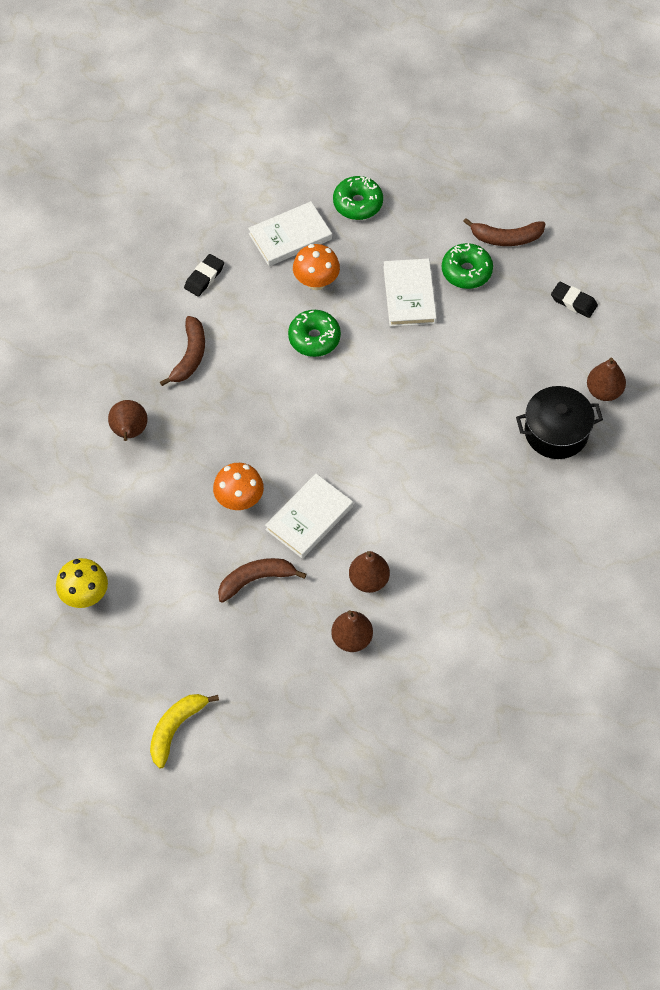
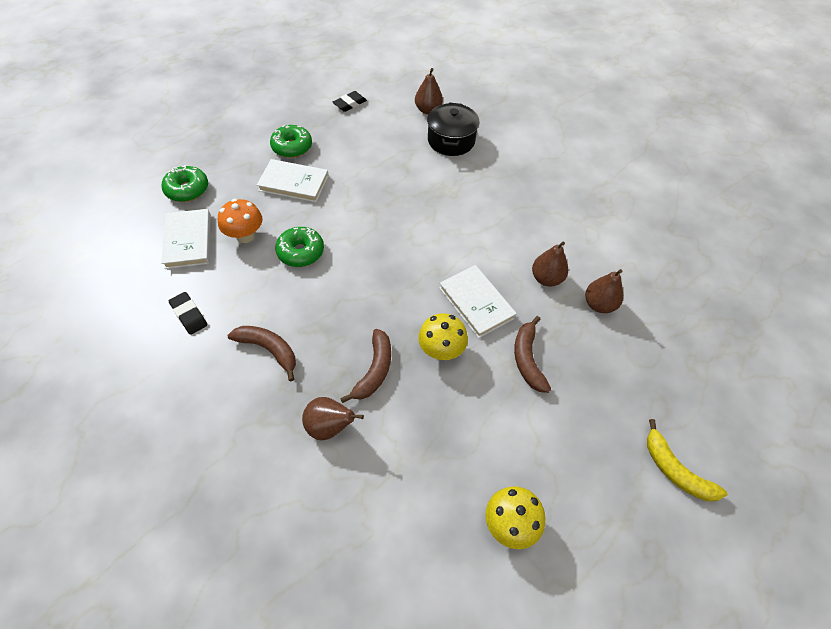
camera: 75 degrees left, 5 degrees down
(239, 500) = (441, 350): orange mushroom -> yellow mushroom
(506, 238) = (276, 120): brown banana -> brown banana (374, 370)

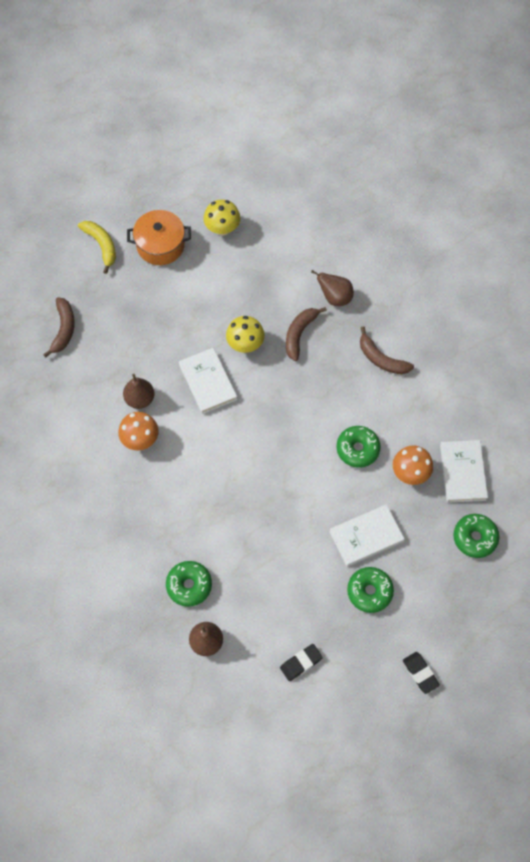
camera: 170 degrees left, 10 degrees up
(189, 315) = (449, 395): black eraser -> black eraser (420, 673)
(294, 183) = (366, 536): white book -> white book turned 45 degrees counterclockwise
(451, 140) = (189, 585): black pot -> green donut
(527, 359) = (179, 330): brown banana -> brown banana (63, 329)
(532, 241) = (140, 439): none -> orange mushroom
(592, 481) = (160, 245): none -> orange pot
(599, 304) = (103, 370): brown pear -> none

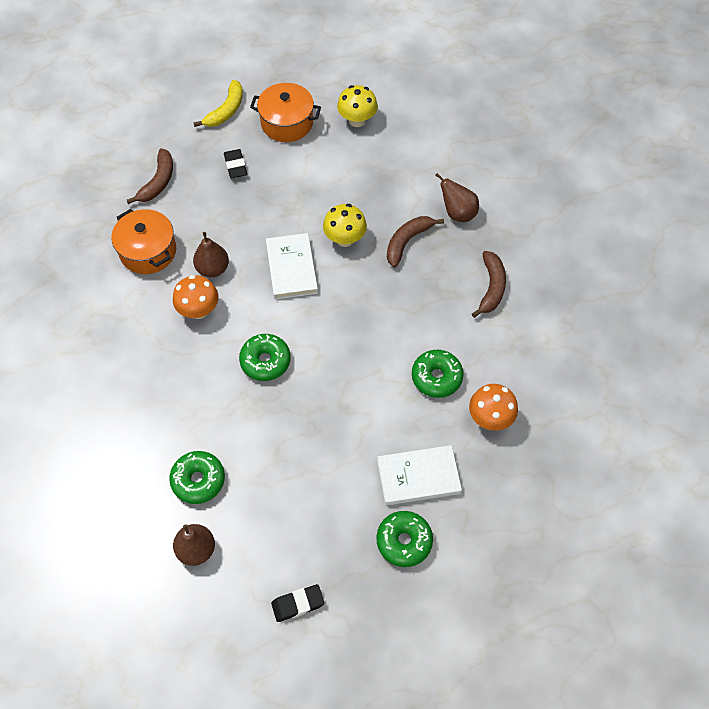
camera: 15 degrees right, 5 degrees down
(77, 397) = (148, 251): none -> orange pot
(101, 245) = (226, 110): yellow banana -> yellow banana turned 45 degrees clockwise
(381, 359) = (491, 287): brown banana -> brown banana turned 135 degrees counterclockwise
(420, 673) = (437, 655): black eraser -> black eraser (235, 166)
(462, 472) = (552, 432): white book -> none
(475, 538) = (547, 511): green donut -> green donut (265, 361)

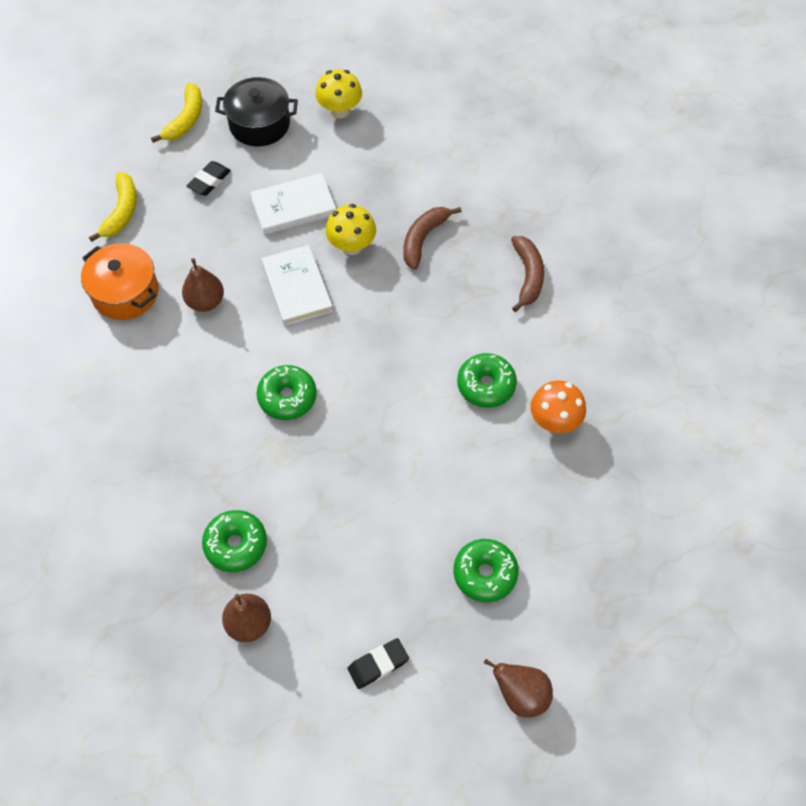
camera: 10 degrees left, 0 degrees up
(158, 182) = (121, 212): brown banana -> yellow banana
(199, 310) = (198, 351): orange mushroom -> none
(235, 166) = (209, 181): black eraser -> black eraser turned 60 degrees clockwise
(287, 123) = (259, 124): orange pot -> black pot
(418, 477) = (487, 499): white book -> white book (294, 207)
(457, 213) = (474, 199): brown pear -> brown pear (521, 695)

